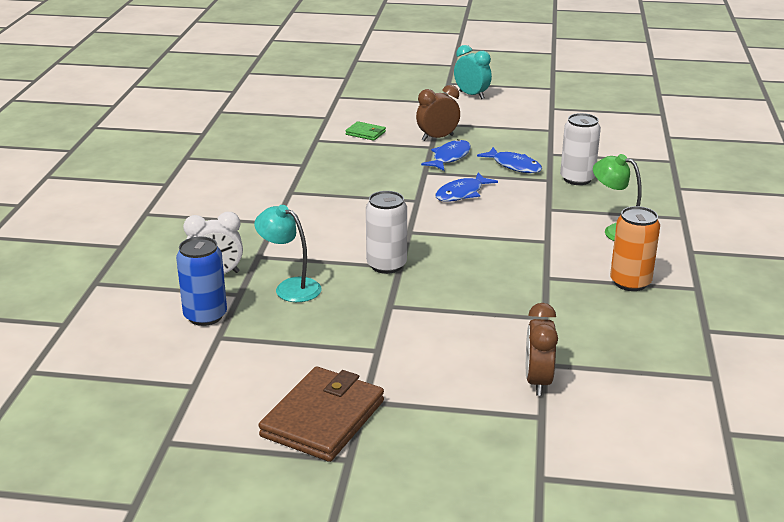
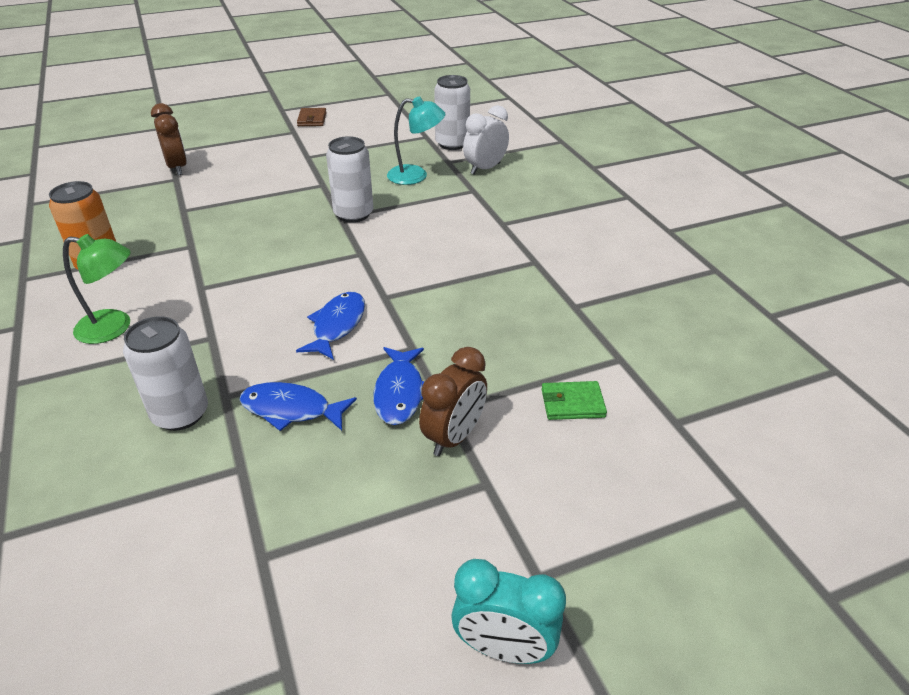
camera: 150 degrees right, 10 degrees up
(205, 316) = (452, 144): blue can -> white can
(323, 418) = (312, 119): brown wallet -> brown wallet, size x0.48

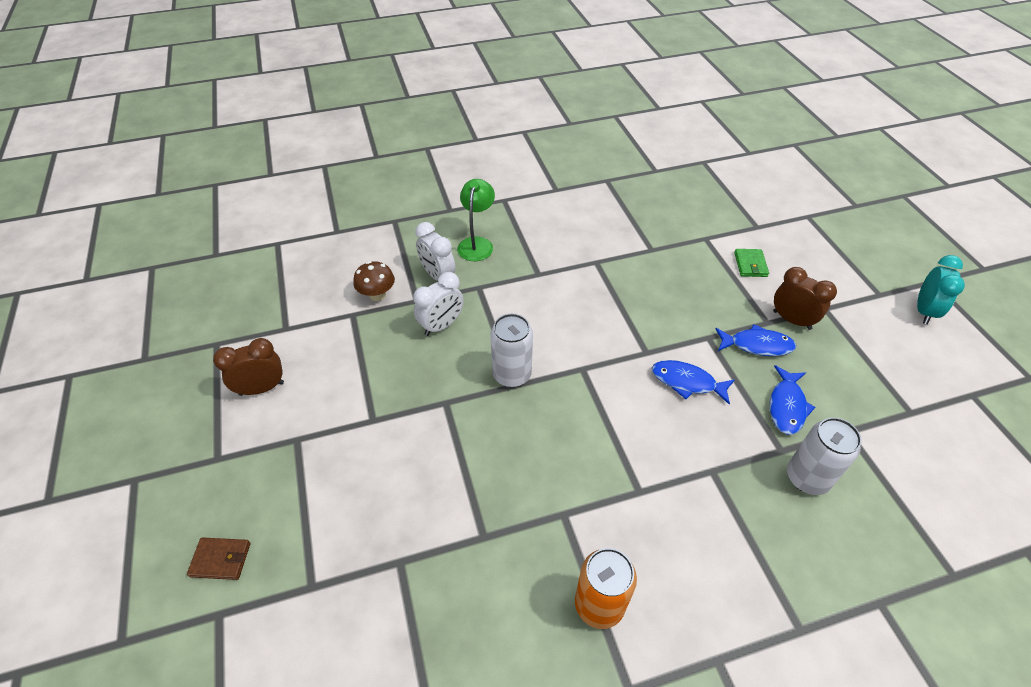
camera: 85 degrees left, 10 degrees up
(114, 328) = (708, 557): green lamp -> green lamp (477, 244)
(177, 168) = (367, 565): brown clock -> brown clock (261, 388)
(312, 119) = (265, 421): brown wallet -> brown wallet (220, 559)
(416, 176) = (441, 325): turquoise lamp -> white clock
(452, 144) = (377, 295): white can -> brown mushroom

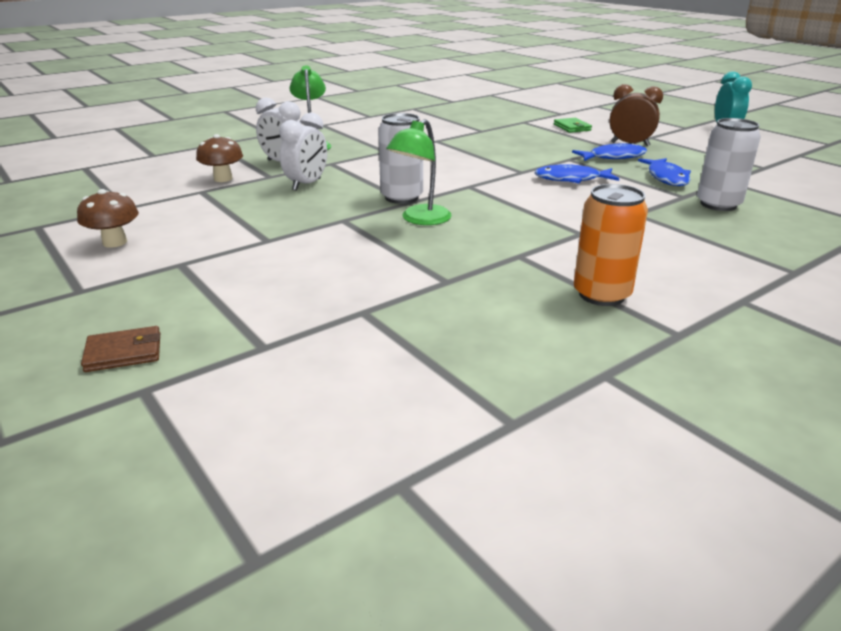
camera: 20 degrees left, 20 degrees down
(261, 388) = (115, 242): brown clock -> brown mushroom
(509, 422) = (420, 219): none -> green lamp

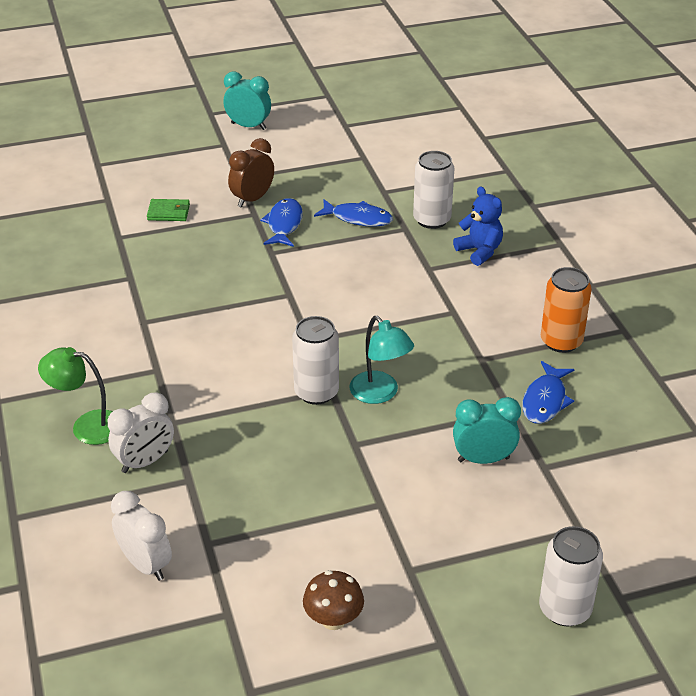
camera: 70 degrees left, 10 degrees up
(124, 353) = (565, 609): brown wallet -> white can
(223, 179) = (173, 521): brown mushroom -> none
(307, 184) = (237, 453): white clock -> white clock (145, 564)
(355, 277) = (483, 459): none -> turquoise clock
(420, 219) = (380, 394): green lamp -> turquoise lamp
(571, 179) = (329, 272): blue fish -> blue fish (545, 400)
(703, 231) = (479, 251): none -> blue teddy bear

